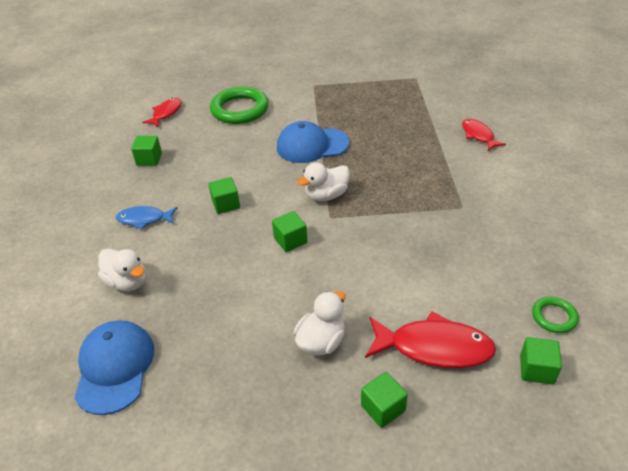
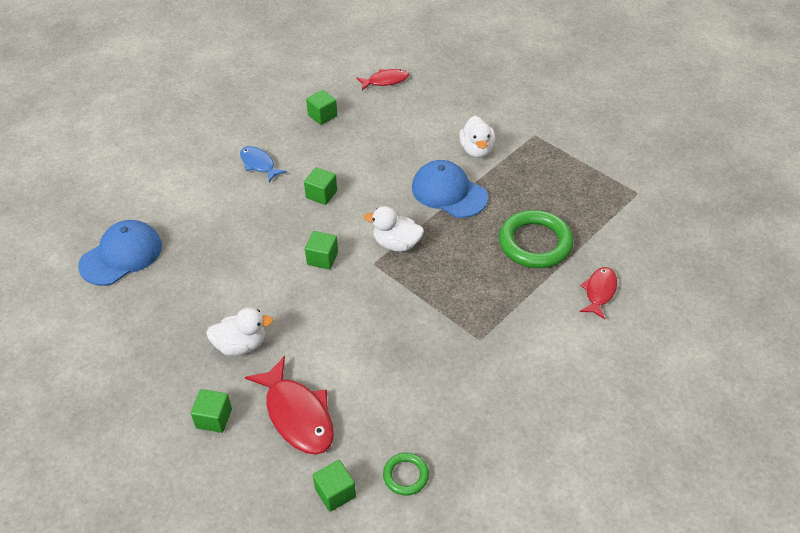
camera: 45 degrees right, 5 degrees up
(127, 282) = (194, 204): white duck -> white duck (476, 150)
(240, 109) = (442, 117): green ring -> green ring (535, 243)

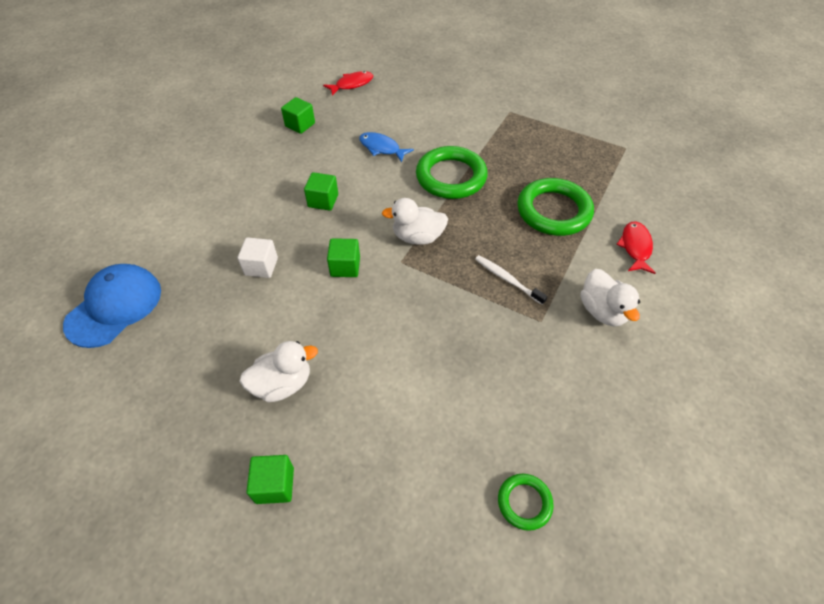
camera: 15 degrees left, 5 degrees up
(250, 244) = (261, 266): none -> white cube
(259, 164) = (248, 181): blue fish -> blue fish (381, 148)
(297, 415) = (374, 456): red fish -> none
(335, 493) = (451, 547): green cube -> none
(449, 192) = (451, 177): blue cap -> green ring
(464, 297) = (507, 279): none -> white toothbrush
(476, 150) = (462, 133): white duck -> white duck (602, 311)

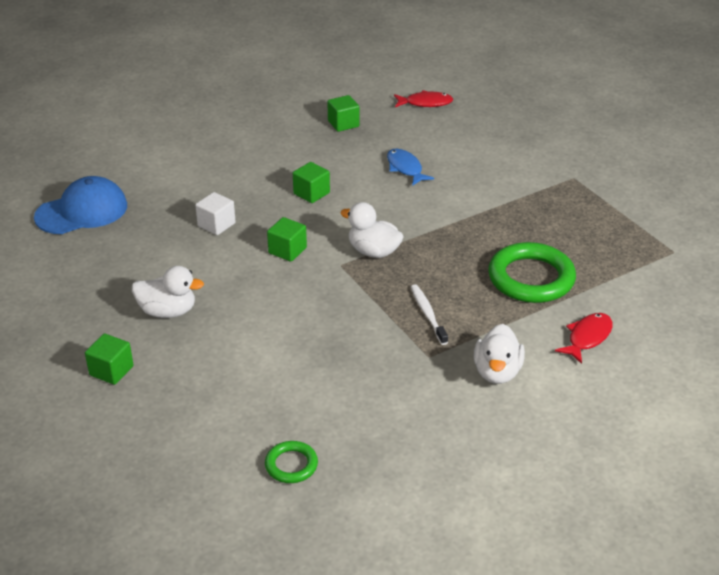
camera: 30 degrees right, 15 degrees down
(451, 177) = (452, 215): green ring -> none

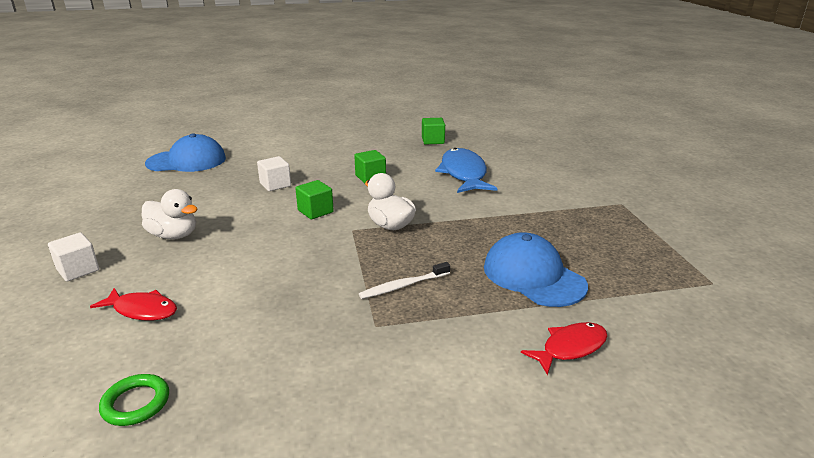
camera: 20 degrees right, 10 degrees down
(111, 371) = (78, 270): green cube -> white cube
(405, 168) = (463, 174): blue fish -> blue fish, size x1.67
(425, 103) = (510, 138): red fish -> red fish (142, 310)
(428, 314) = (403, 286): white toothbrush -> white toothbrush turned 120 degrees counterclockwise
(497, 372) = (440, 360): white duck -> none
(531, 278) = (533, 276): green ring -> blue cap

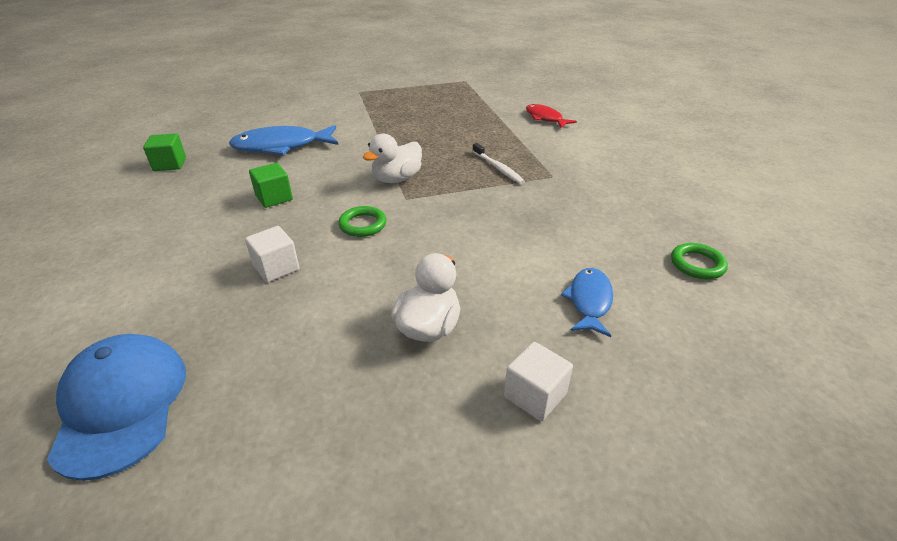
camera: 95 degrees left, 10 degrees up
(142, 310) = (589, 301): red fish -> blue fish
(315, 211) = (363, 225): green cube -> green ring
(533, 276) = (471, 124): blue cap -> none

